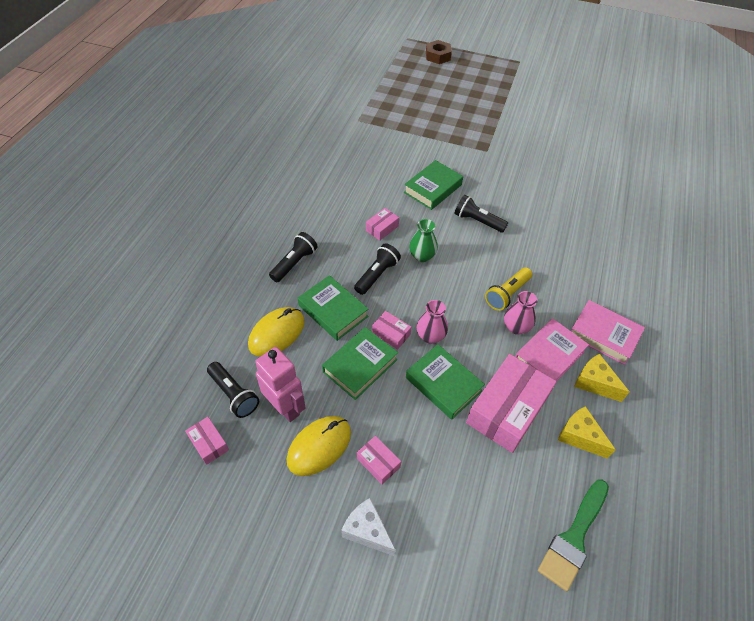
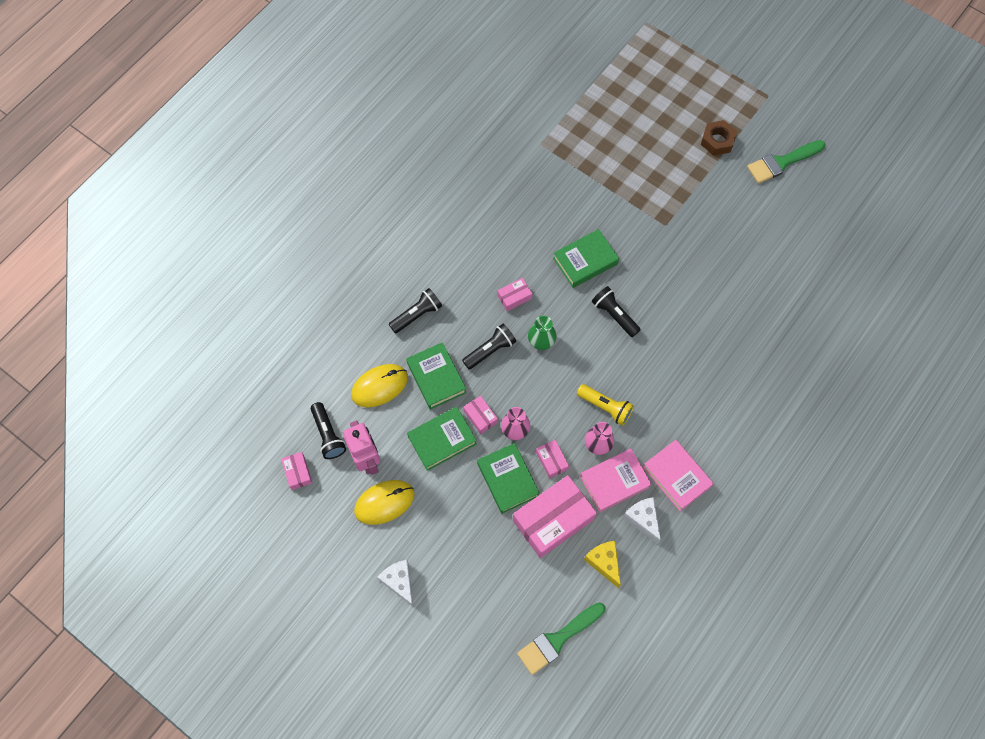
camera: 20 degrees right, 15 degrees up
(378, 463) = (427, 531): pink box -> pink box (551, 460)
(438, 56) = (671, 63): brown nut -> brown nut (717, 141)
(507, 294) = (605, 407): yellow flashlight -> yellow flashlight turned 120 degrees counterclockwise
(553, 96) = (782, 162): none -> green brush
(594, 383) = (643, 519): yellow cheese -> white cheese

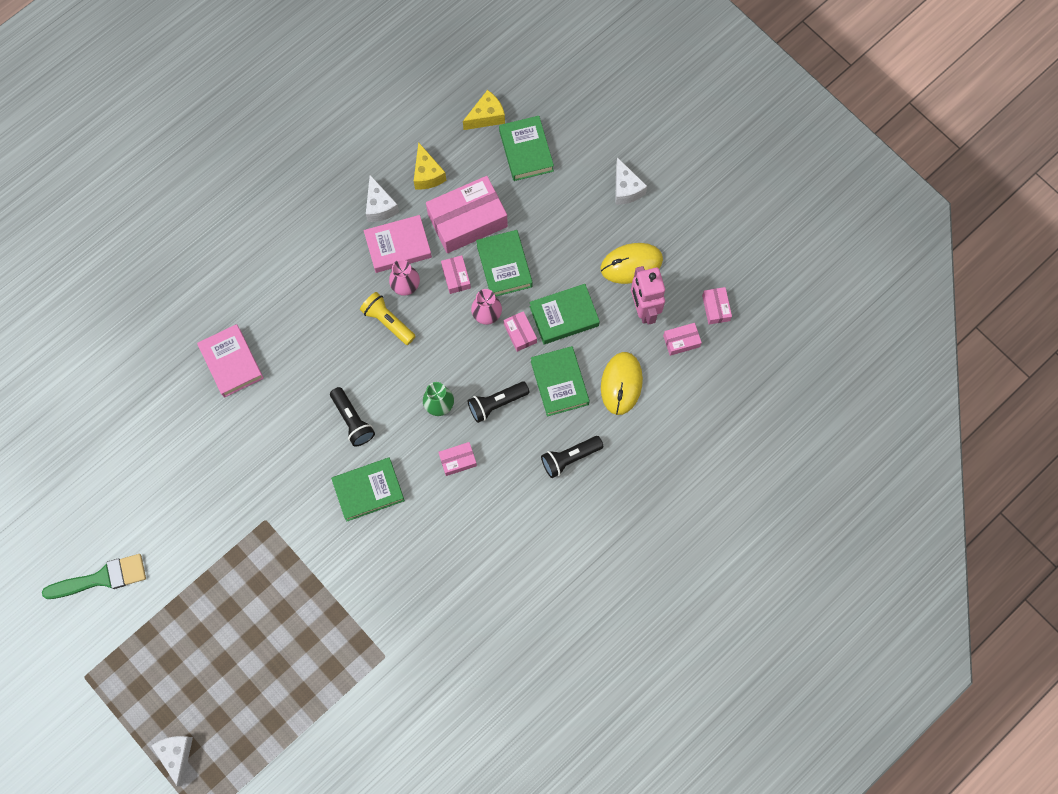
camera: 170 degrees left, 5 degrees up
(328, 435) = (681, 341): black flashlight -> pink box
(379, 386) = (621, 384): yellow mouse -> yellow mouse turned 60 degrees counterclockwise
(509, 606) = (526, 151): none -> green book
(557, 639) = (486, 116): green brush -> yellow cheese
(677, 476) = (335, 241): pink book -> pink book (231, 362)
(679, 58) = (177, 754): none -> white cheese
(717, 141) = (169, 622): brown nut -> none

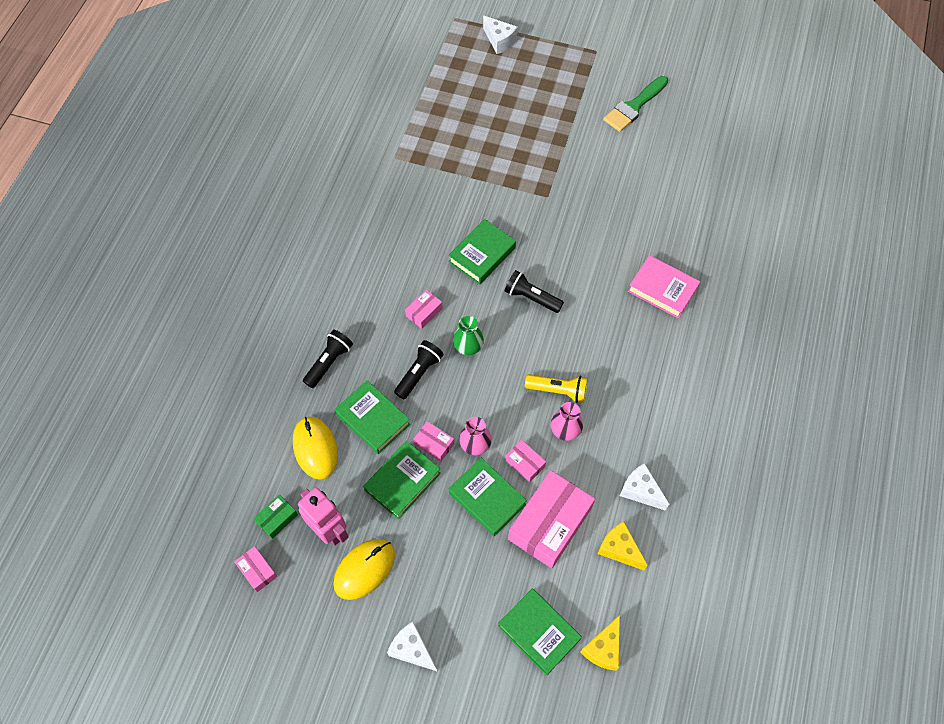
camera: 150 degrees right, 10 degrees down
(398, 246) = (596, 462): pink book -> none
(681, 341) = (277, 518): pink box -> green box

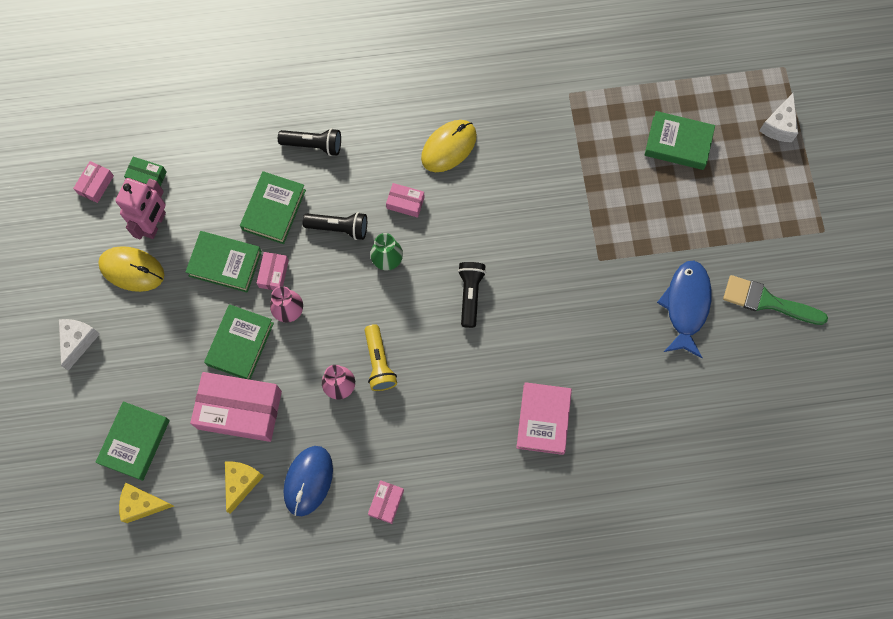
camera: 65 degrees right, 10 degrees up
(315, 448) = (224, 175): yellow mouse -> yellow mouse (449, 147)
(482, 255) = (496, 227): green book -> green book (678, 143)
(525, 463) = (290, 363): pink box -> pink box (386, 502)
(613, 157) = (686, 305): none -> blue fish
(640, 491) = (308, 481): white cheese -> blue mouse

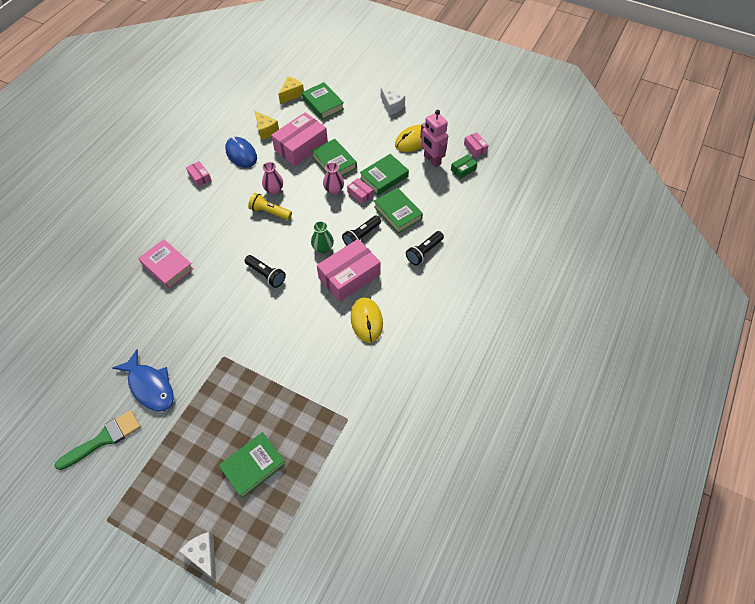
camera: 125 degrees right, 15 degrees down
(405, 203) = (349, 276): pink box -> pink box, size x2.16

